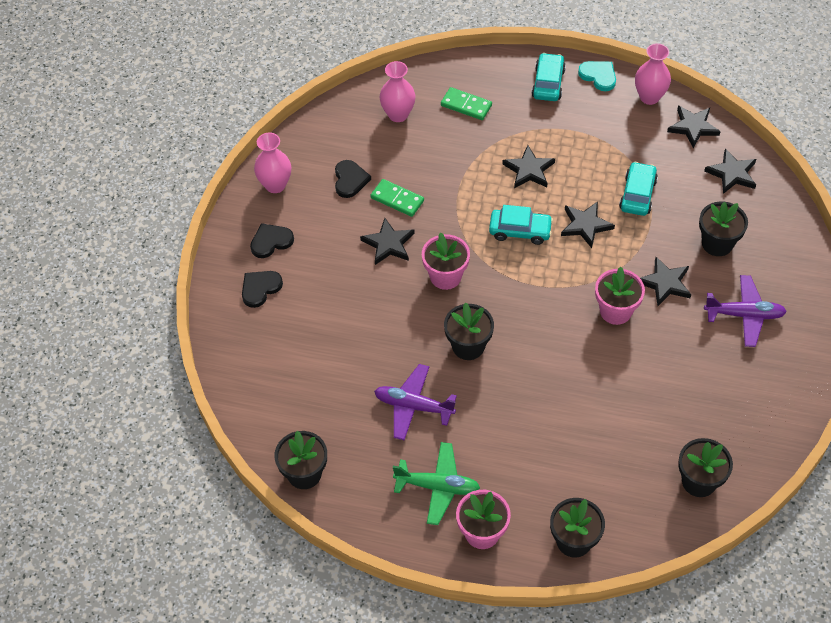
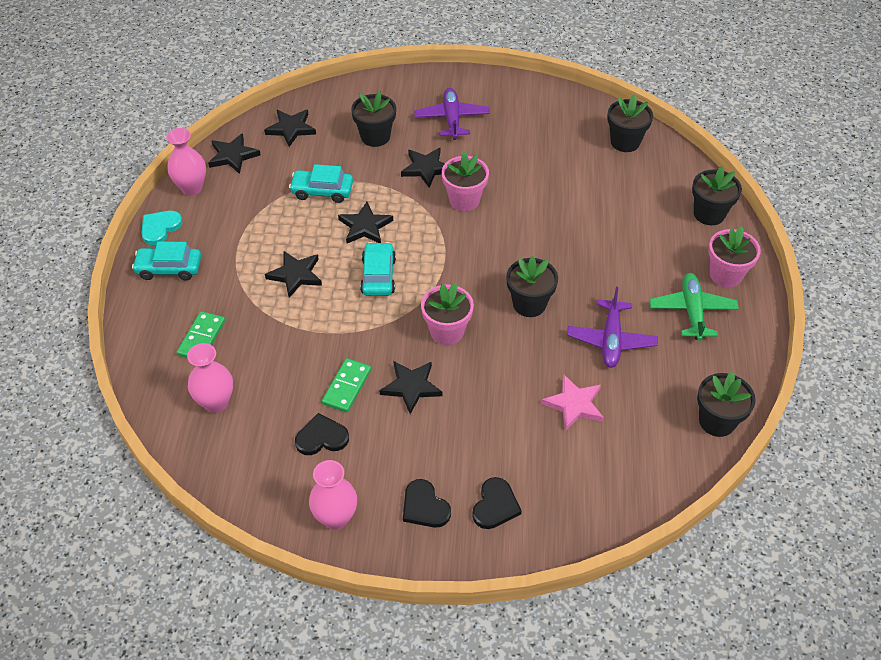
camera: 100 degrees left, 5 degrees down
(260, 288) = (495, 505): black heart -> black heart turned 105 degrees counterclockwise
(346, 362) = (574, 404): none -> pink star

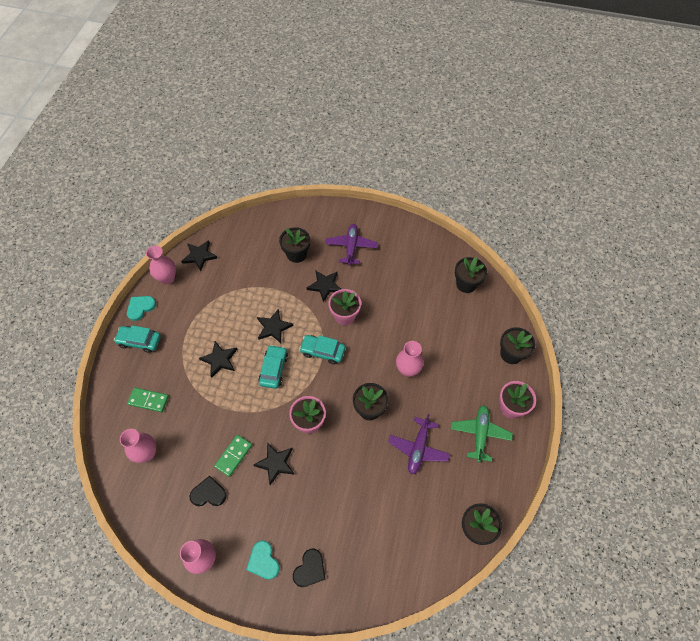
camera: 10 degrees right, 10 degrees up
(201, 338) = (148, 400): green domino -> green domino turned 75 degrees clockwise
(291, 129) = (242, 239): black star -> none
(322, 191) = (251, 294): turquoise car -> turquoise car (322, 351)
(424, 506) = (263, 561): black heart -> turquoise heart
(571, 251) = (408, 370): none -> pink vase
(574, 404) = (381, 497): pink star -> none

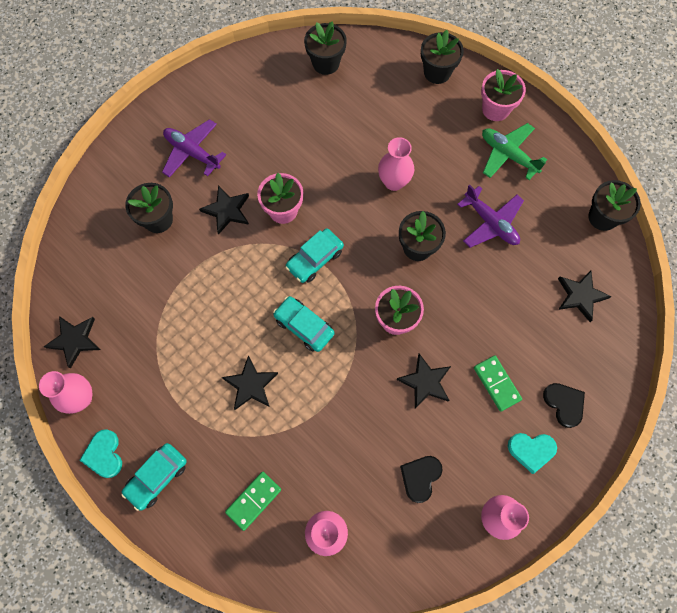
camera: 60 degrees left, 10 degrees up
(233, 456) = (389, 426): green domino -> green domino (496, 383)
(273, 327) = (246, 298): black star -> black star (580, 296)

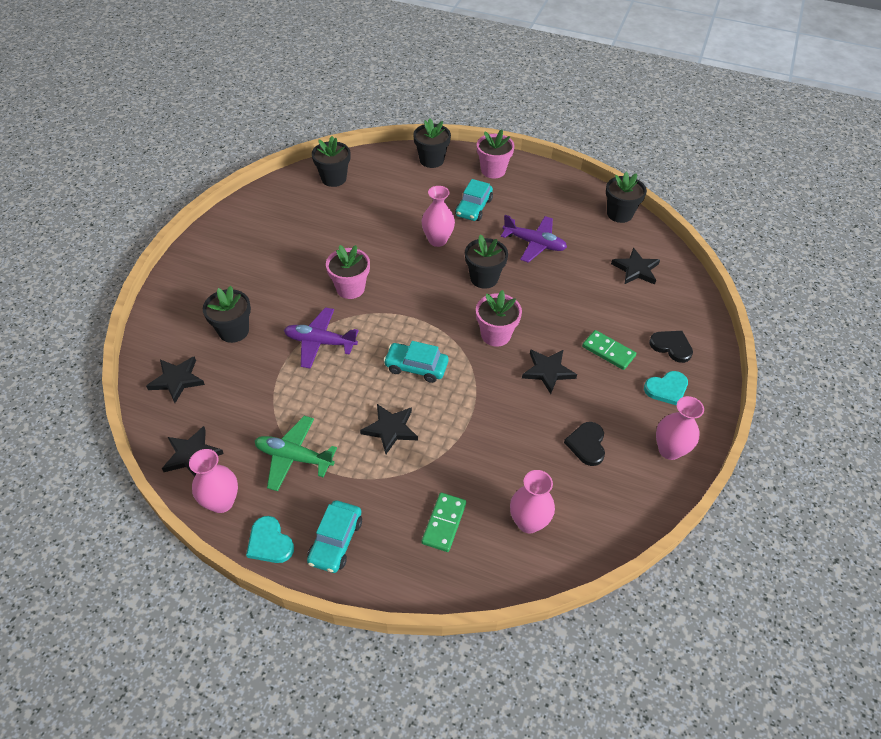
camera: 25 degrees left, 20 degrees down
(192, 152) = (243, 272): purple plane -> purple plane (320, 342)
(227, 210) = (298, 304): black star -> black star (177, 380)
(315, 259) = (398, 314): turquoise car -> turquoise car (473, 207)
(508, 155) = (521, 196): green plane -> green plane (294, 457)

